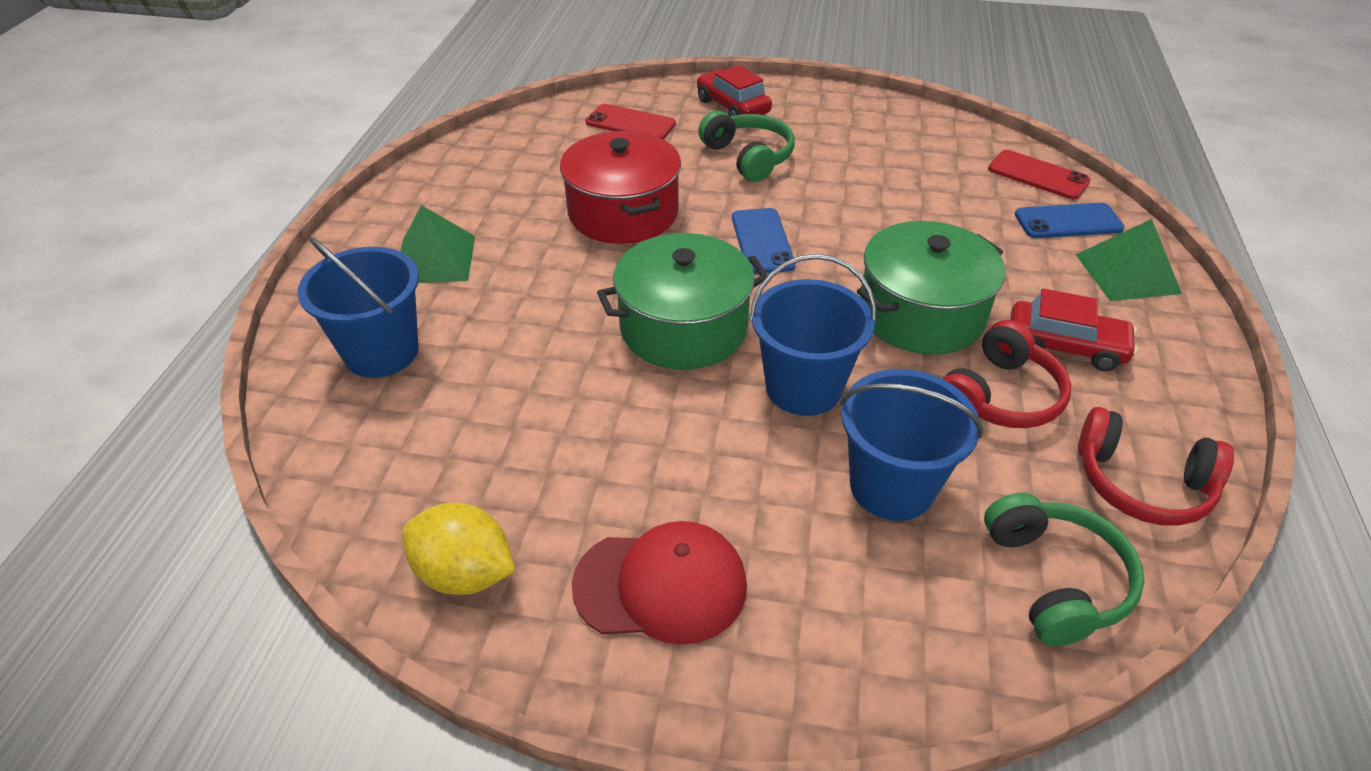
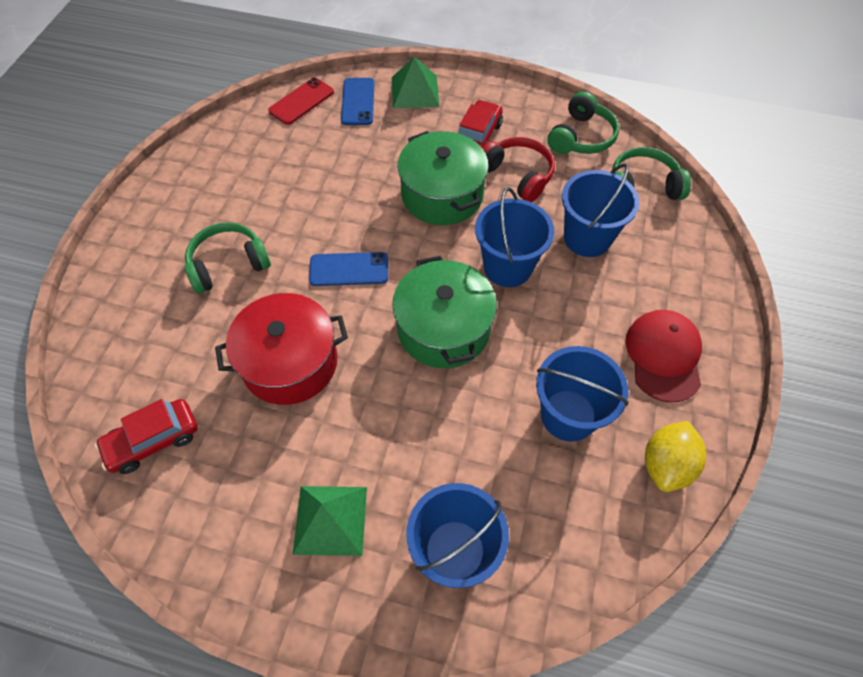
camera: 85 degrees left, 15 degrees up
(552, 456) = (568, 415): none -> blue bucket
(630, 123) = (139, 351): red phone -> none
(732, 107) = (139, 266): red car -> red car (153, 441)
(1141, 484) = (581, 137): red headphones -> green headphones

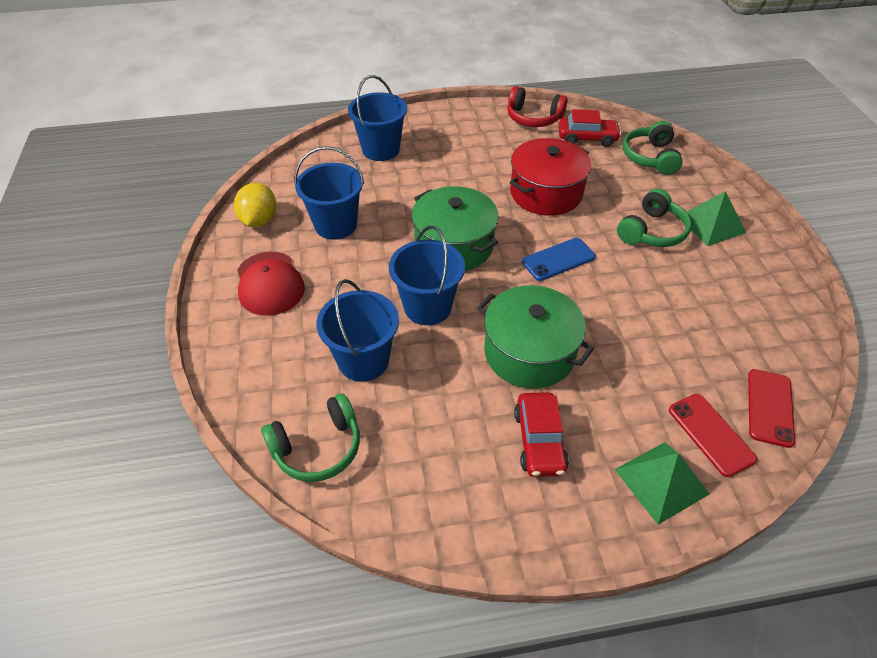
camera: 155 degrees right, 10 degrees down
(153, 441) = (587, 138): red car -> red car turned 60 degrees clockwise
(330, 520) = (458, 140): green pyramid -> green pyramid (710, 224)
(358, 102) = (711, 434): blue phone -> red phone
(518, 175) = (465, 406): red headphones -> red headphones (533, 118)
(581, 137) = (414, 494): green headphones -> green headphones (650, 157)

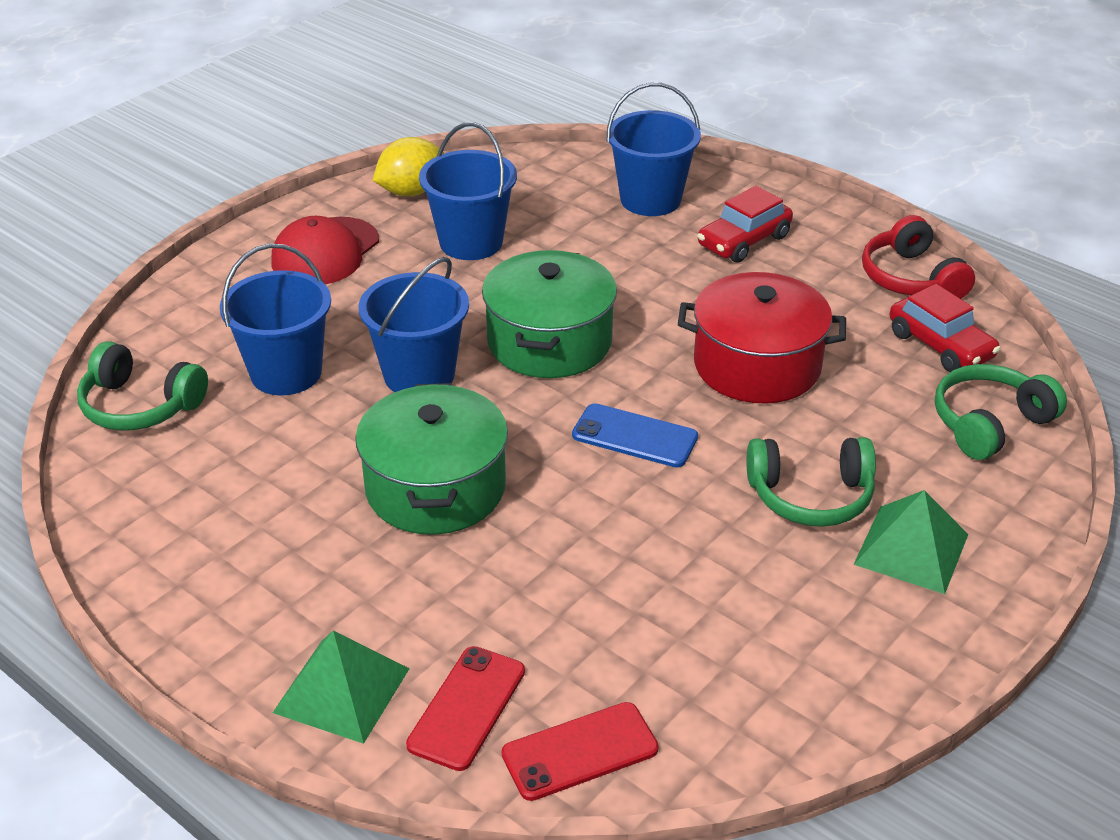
camera: 50 degrees right, 10 degrees down
(539, 441) = (304, 559): red car -> red car (744, 241)

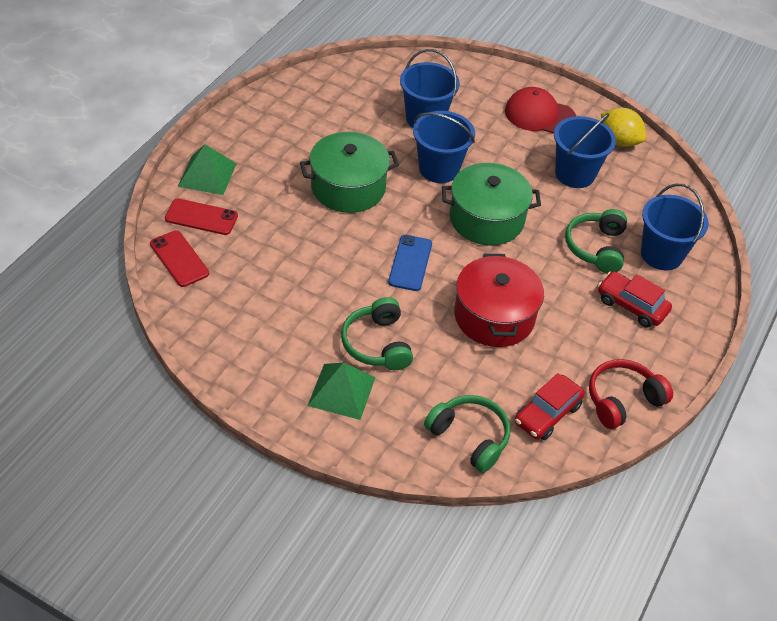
camera: 75 degrees right, 10 degrees up
(140, 406) = (384, 74): green headphones -> green headphones (596, 247)

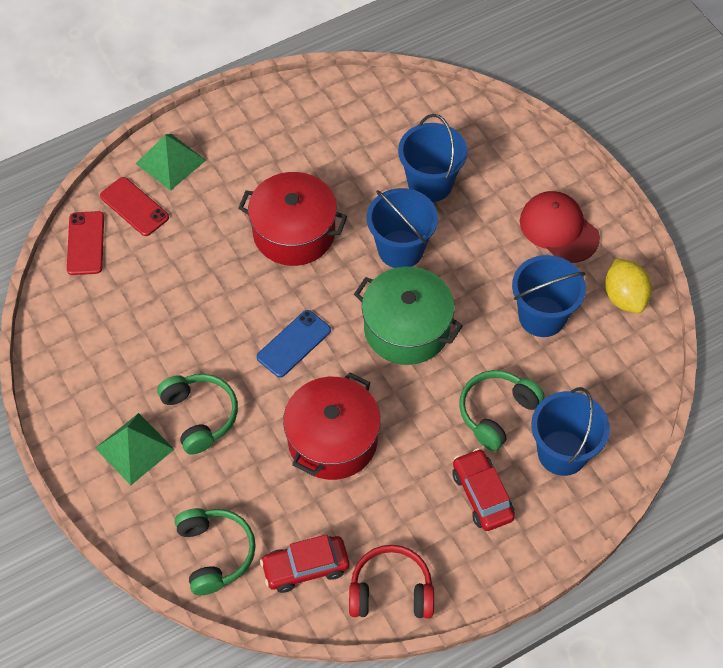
camera: 35 degrees right, 10 degrees up
(348, 187) = (294, 232): green pot -> red pot
(377, 344) = (200, 416): green headphones -> green headphones turned 135 degrees clockwise

